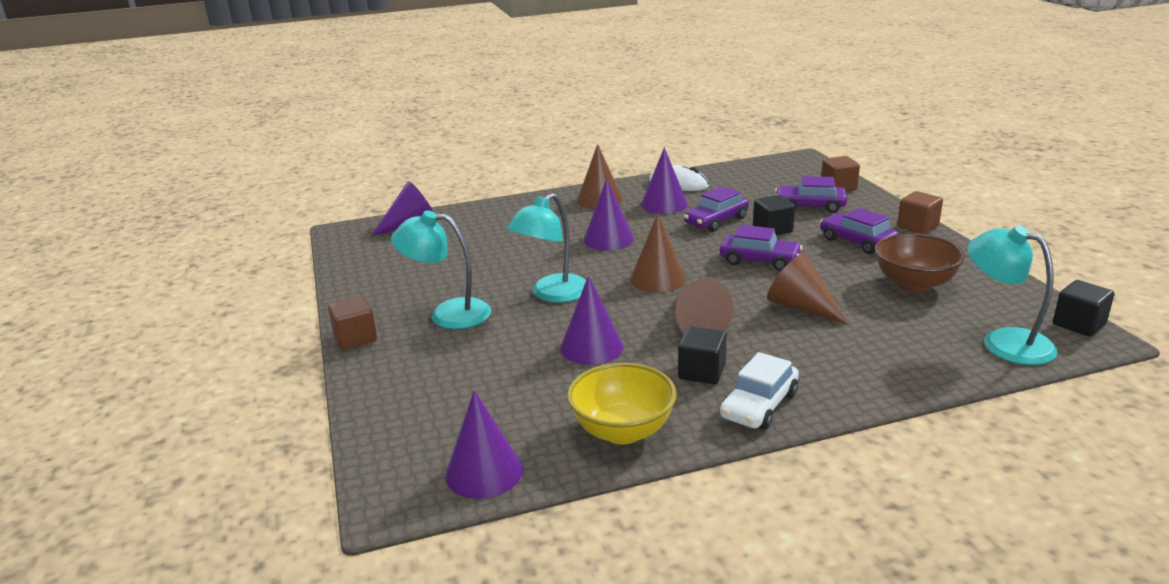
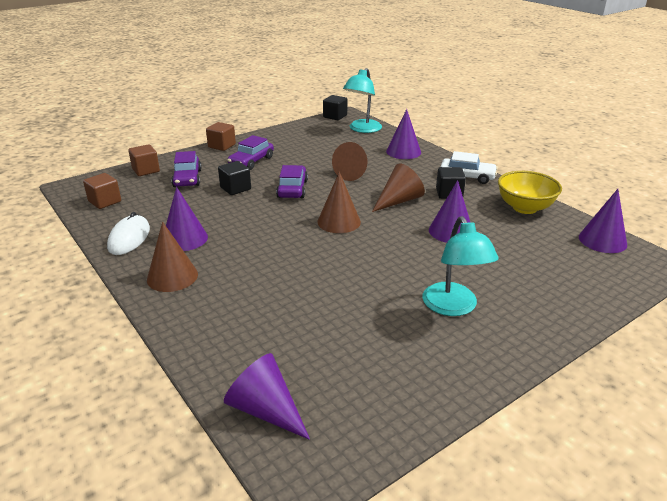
camera: 110 degrees left, 5 degrees up
(355, 338) = (530, 349): brown cube -> brown cube (105, 201)
(552, 294) = (388, 262): turquoise lamp -> none
(608, 239) = (271, 254): purple cone -> purple cone (403, 152)
(716, 221) = (222, 211): purple car -> none
(914, 284) = (308, 146): brown bowl -> none

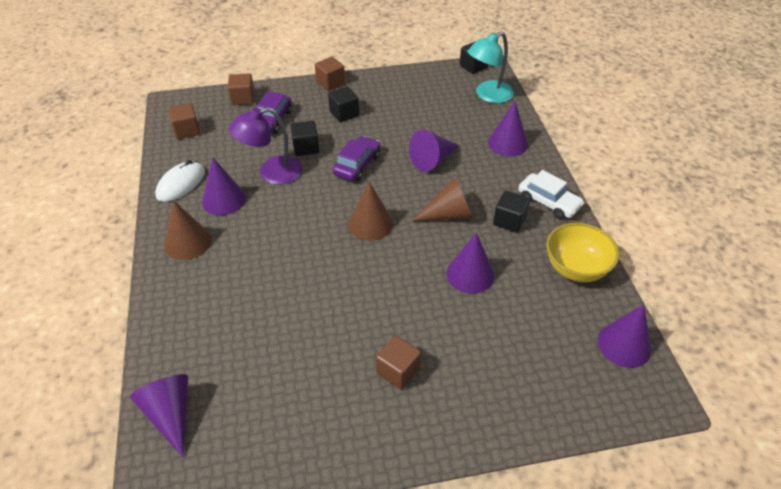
camera: 25 degrees right, 15 degrees up
(217, 211) = (271, 173): none -> purple lamp
(251, 161) = (344, 114): purple car -> black cube
(354, 173) = (432, 160): brown cone -> purple cone
(453, 307) = (398, 371): turquoise lamp -> brown cube

